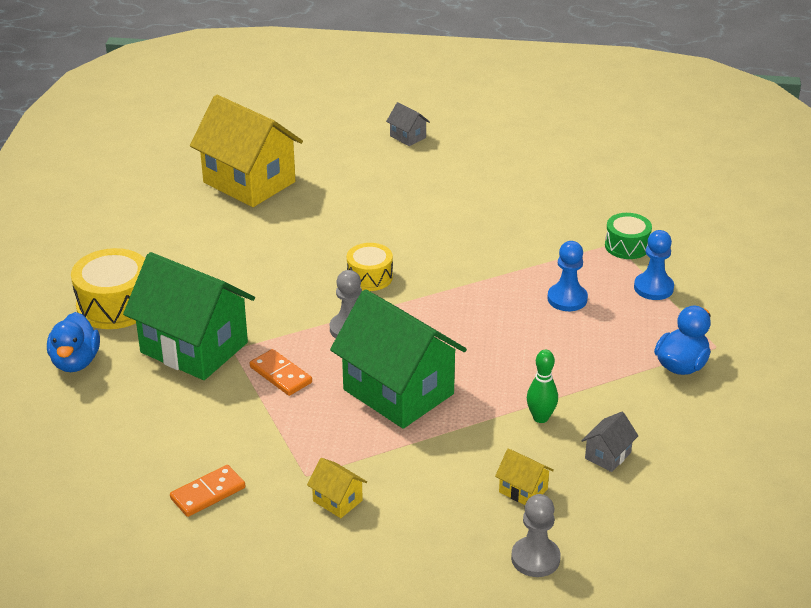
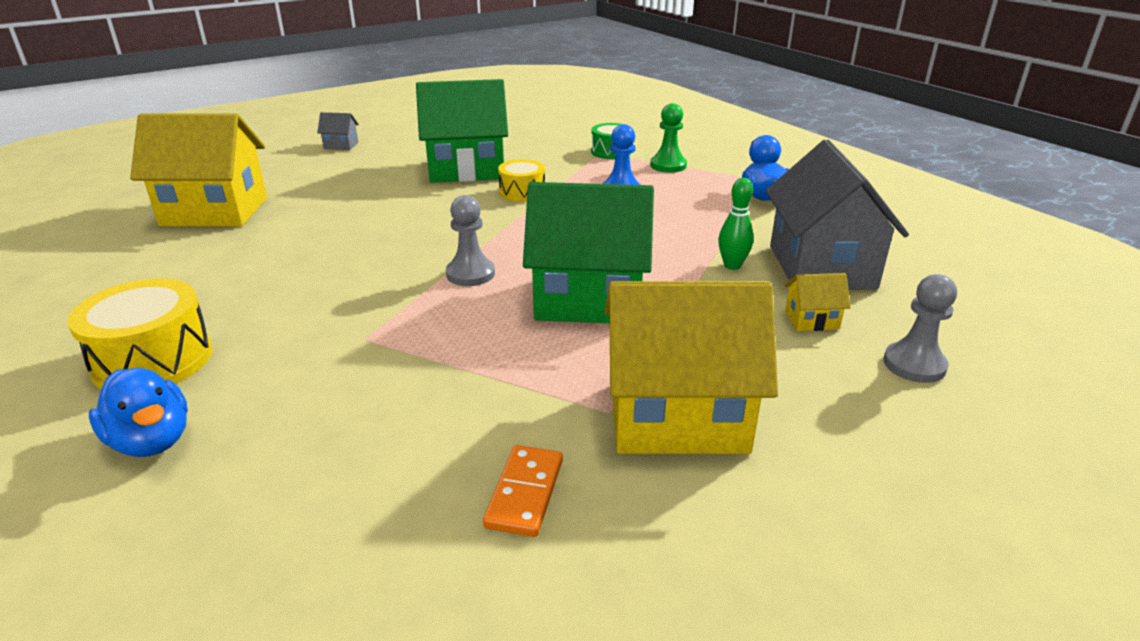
camera: 40 degrees left, 5 degrees down
(194, 348) = (313, 356): green house -> green house (466, 169)
(280, 375) = (451, 337): orange domino -> none
(337, 501) = (677, 416): yellow house -> yellow house, size x2.43
(370, 277) = (435, 233): yellow drum -> yellow drum (522, 192)
(608, 455) = (821, 267): grey house -> grey house, size x2.43
(653, 288) = (668, 166): blue pawn -> green pawn

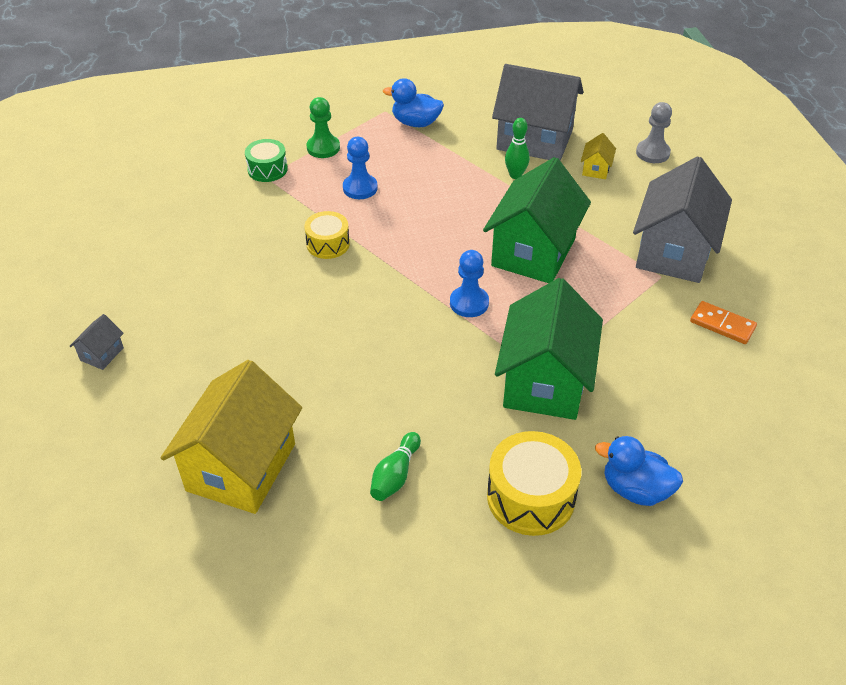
camera: 70 degrees left, 15 degrees up
(152, 441) = (635, 489): blue duck -> blue duck turned 135 degrees counterclockwise
(197, 277) = (395, 475): none -> green bowling pin
(466, 169) = (247, 268): green house -> green house (545, 382)
(470, 274) = (469, 303): grey pawn -> blue pawn
(677, 416) = (673, 252): yellow house -> grey house

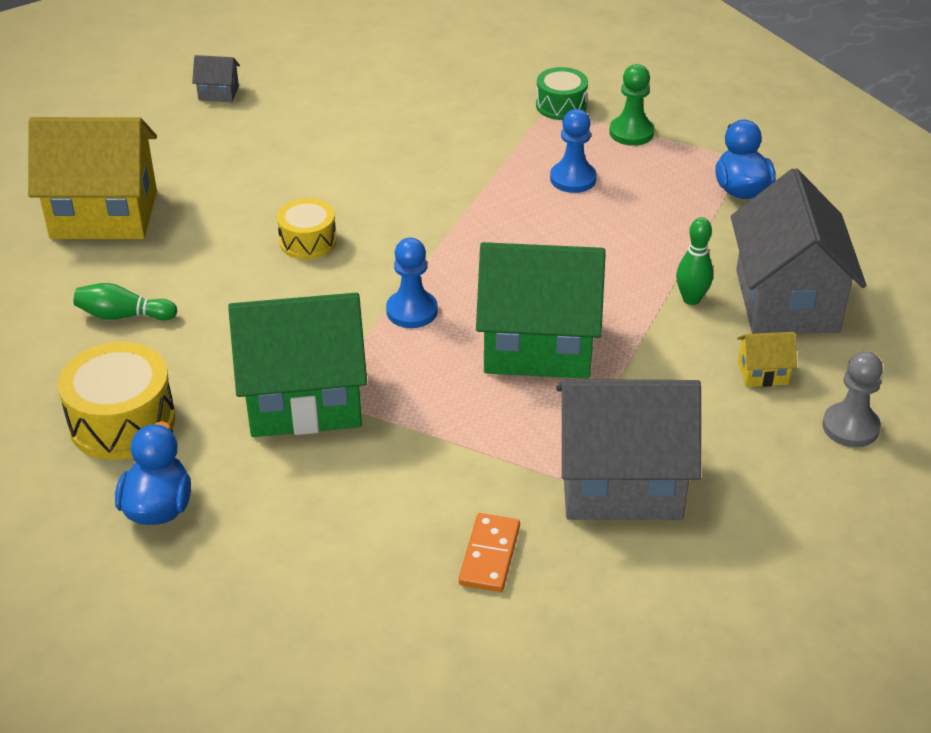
camera: 70 degrees right, 5 degrees down
(328, 244) = (456, 182): yellow drum -> yellow drum (308, 241)

